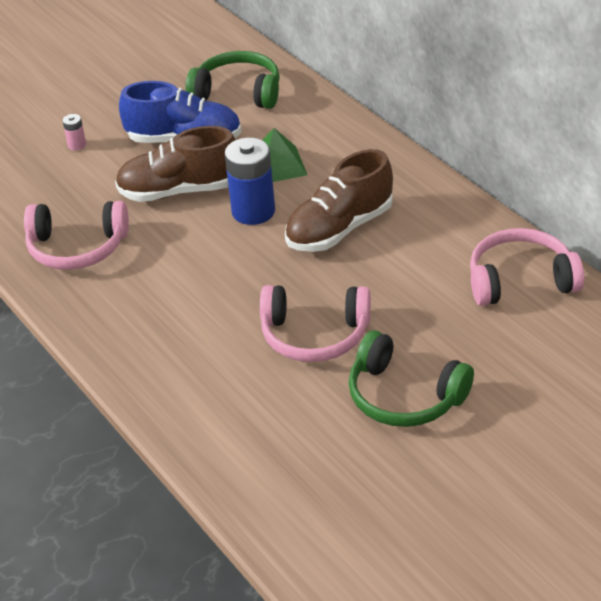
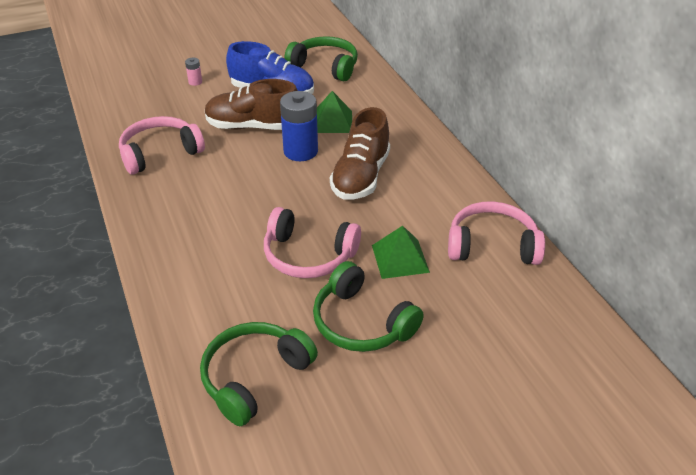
camera: 10 degrees right, 0 degrees up
(77, 248) = (160, 153): pink headphones -> pink headphones turned 135 degrees clockwise
(309, 478) = (254, 377): none -> green headphones
(339, 229) = (361, 177): brown shoe -> brown shoe turned 45 degrees counterclockwise
(421, 316) = (400, 258): none -> green pyramid

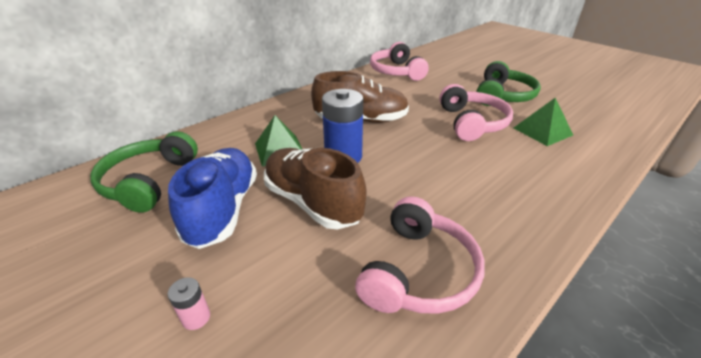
camera: 110 degrees left, 5 degrees down
(160, 153) = (419, 271): pink headphones -> pink headphones turned 105 degrees counterclockwise
(253, 126) = (312, 202): brown shoe -> brown shoe turned 150 degrees clockwise
(254, 377) = (589, 118): green headphones -> none
(400, 258) = (437, 93): green pyramid -> green pyramid (542, 131)

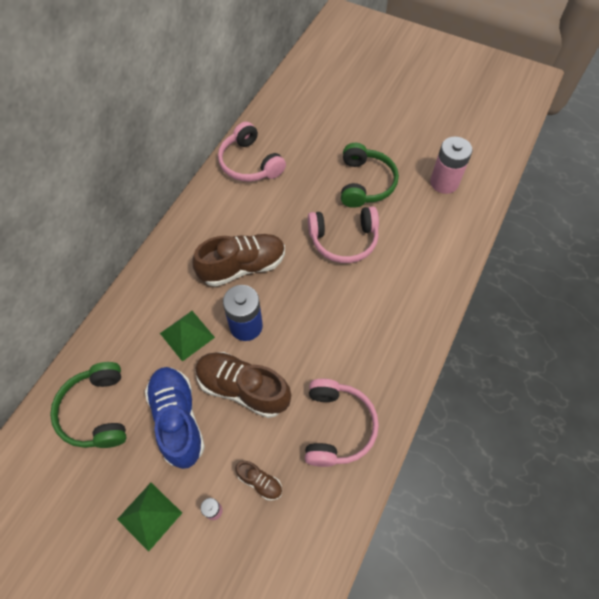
camera: 20 degrees left, 25 degrees up
(280, 303) = (260, 482): none -> brown shoe
(472, 123) = (344, 240): pink headphones -> pink headphones turned 105 degrees clockwise
(542, 131) = (405, 235): green pyramid -> green pyramid (149, 515)
(590, 107) = (444, 182): none -> pink battery

